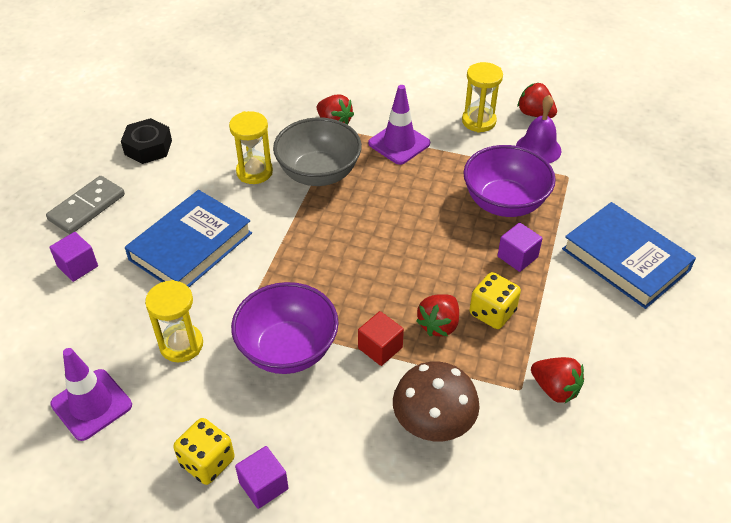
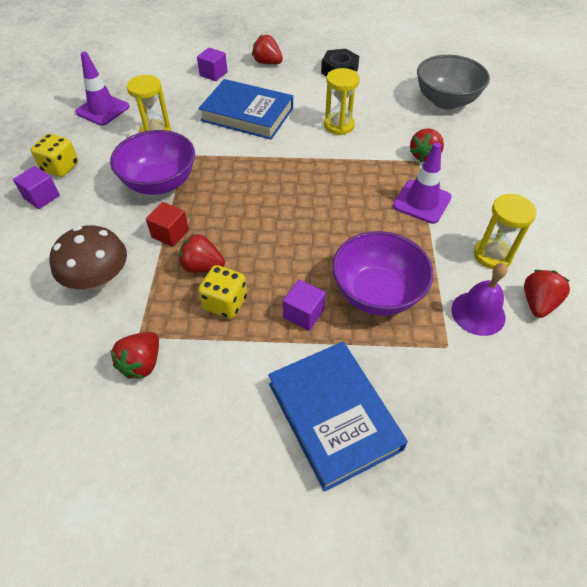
camera: 75 degrees right, 5 degrees up
(87, 207) = (267, 63): grey domino -> red strawberry
(319, 173) = (355, 160): grey bowl -> grey bowl (446, 101)
(625, 259) = (333, 416): blue book -> blue book turned 60 degrees counterclockwise

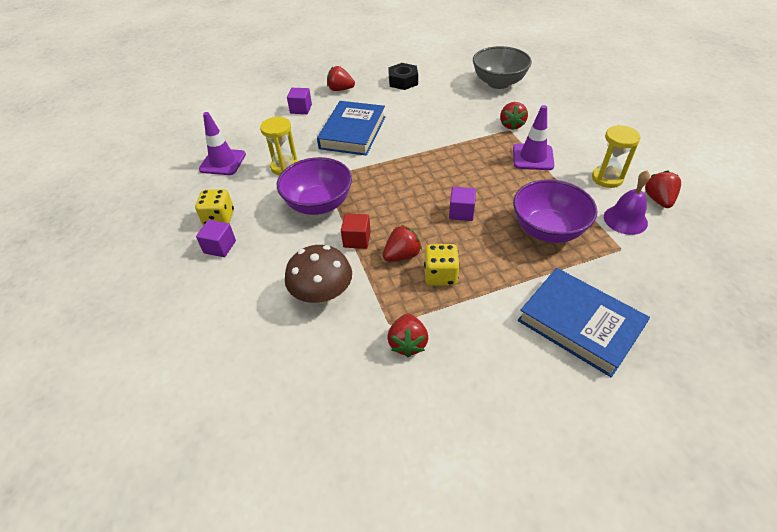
camera: 20 degrees left, 5 degrees down
(202, 267) = (402, 255): red strawberry -> red strawberry turned 150 degrees clockwise
(247, 114) = (353, 132): blue book -> blue book turned 75 degrees counterclockwise
(303, 314) = (505, 262): purple cube -> purple cube (461, 212)
(339, 125) = (432, 121): yellow hourglass -> none

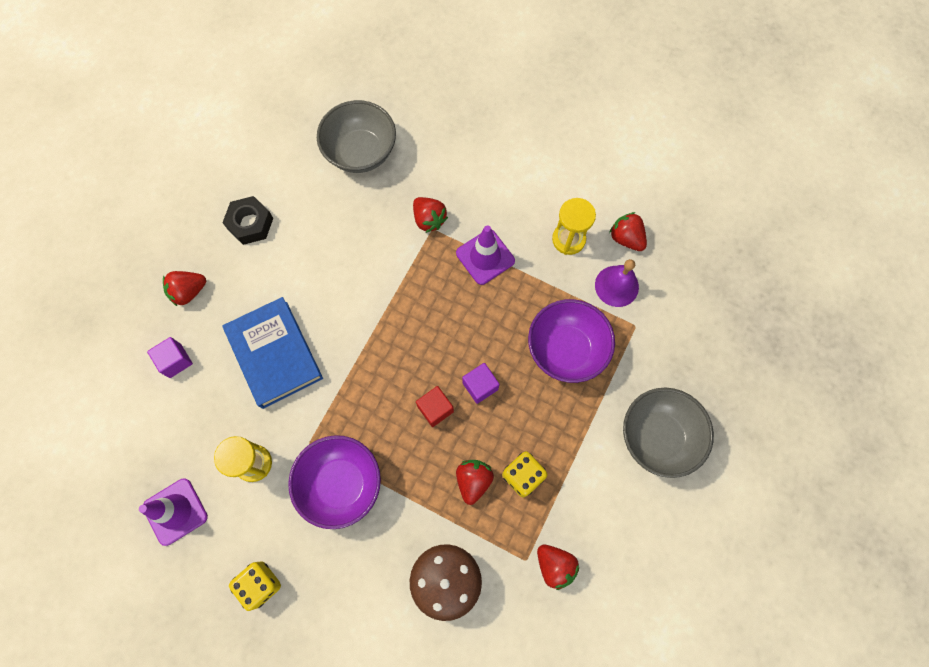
camera: 45 degrees left, 25 degrees up
(220, 247) = (300, 614): purple cube -> none
(357, 239) = (418, 496): red cube -> red cube (435, 409)
(579, 324) = (658, 437): blue book -> grey bowl

